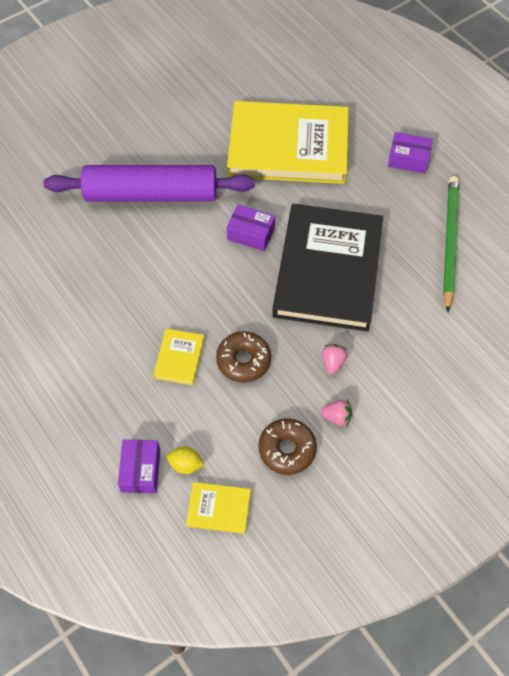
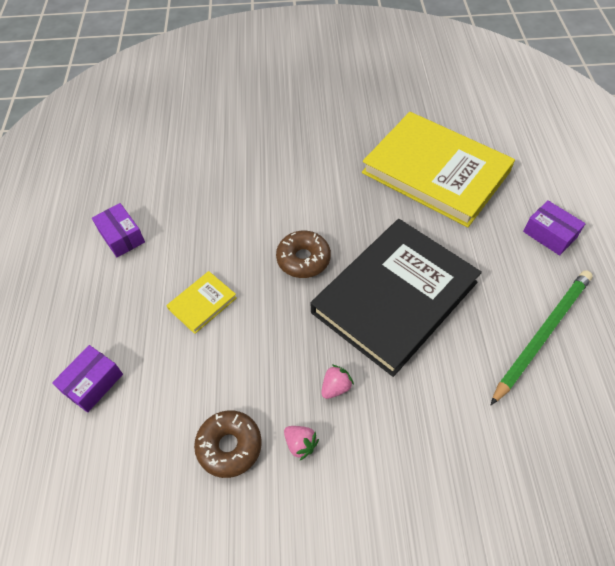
camera: 35 degrees right, 5 degrees down
(151, 194) = (286, 158): purple rolling pin -> none
(186, 464) = (132, 402): yellow lemon -> none
(219, 508) = (126, 463): yellow book -> none
(243, 360) = (255, 337): brown donut -> brown donut (303, 259)
(251, 234) = (346, 229): purple box -> purple box (121, 236)

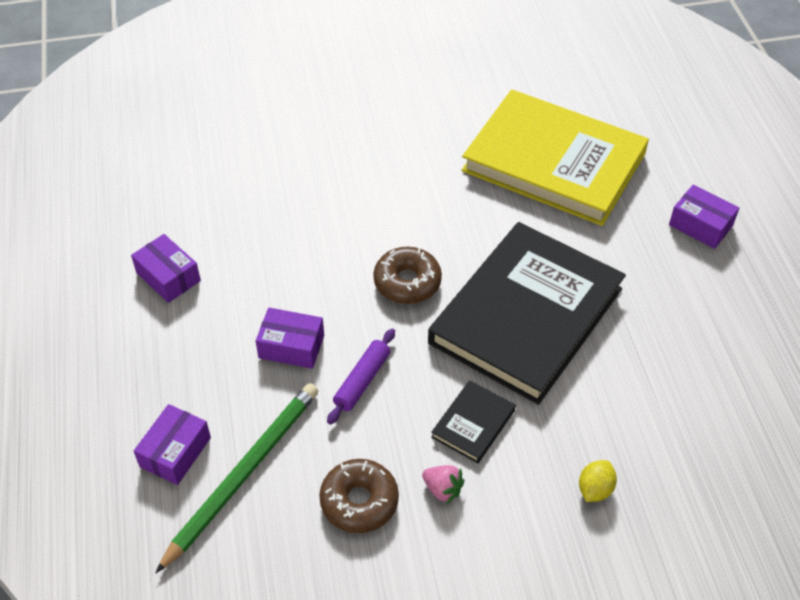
camera: 10 degrees left, 5 degrees down
(202, 303) = (291, 346): yellow book -> purple box
(252, 339) = (362, 381): none -> purple rolling pin
(336, 387) = (473, 423): pink strawberry -> black book
(430, 461) = (595, 489): none -> yellow lemon
(542, 334) = (704, 339): green pencil -> green pencil (243, 473)

